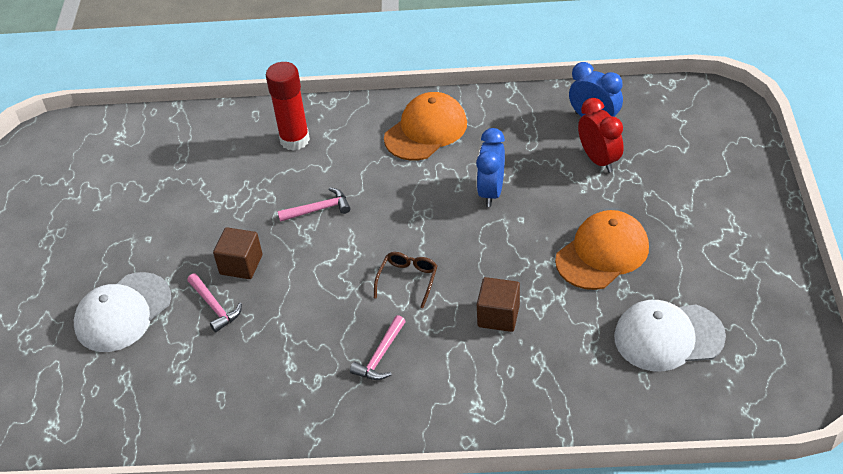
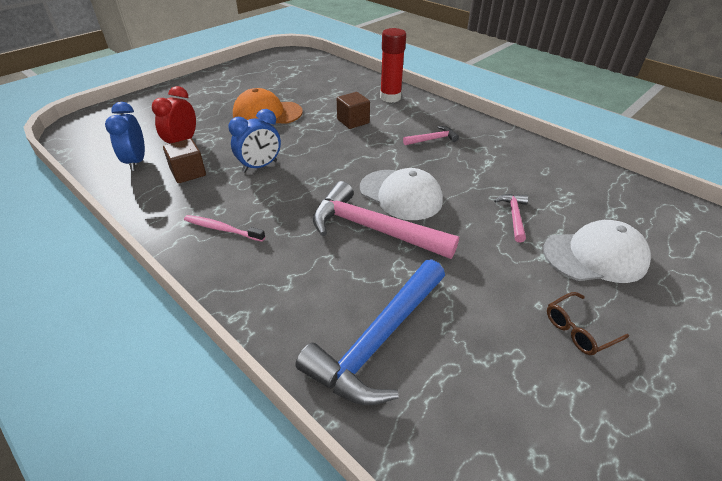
camera: 140 degrees left, 5 degrees down
(234, 148) = (378, 340): none -> blue hammer
(241, 264) = (470, 230): brown cube -> brown cube (188, 173)
(294, 140) = (318, 302): red glue stick -> red glue stick (390, 97)
(318, 209) = (373, 229): pink hammer -> pink hammer, size x2.09
(408, 280) = (373, 158): brown glasses -> brown glasses (578, 330)
(426, 130) = (222, 229): orange cap -> pink toothbrush
(668, 337) = (300, 82): white cap -> white cap (401, 195)

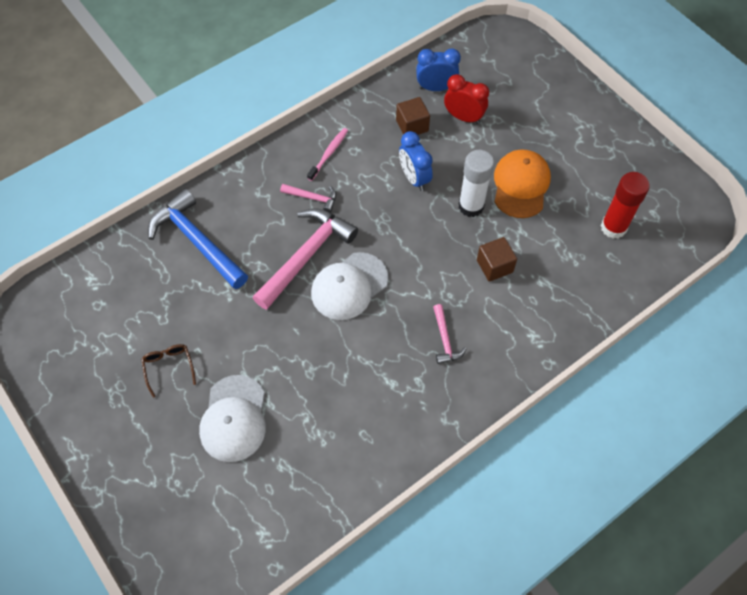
camera: 100 degrees right, 20 degrees up
(292, 134) = (471, 206): none -> white glue stick
(390, 97) = (554, 316): red glue stick -> red glue stick (613, 227)
(514, 216) = (299, 373): pink hammer -> pink hammer (312, 198)

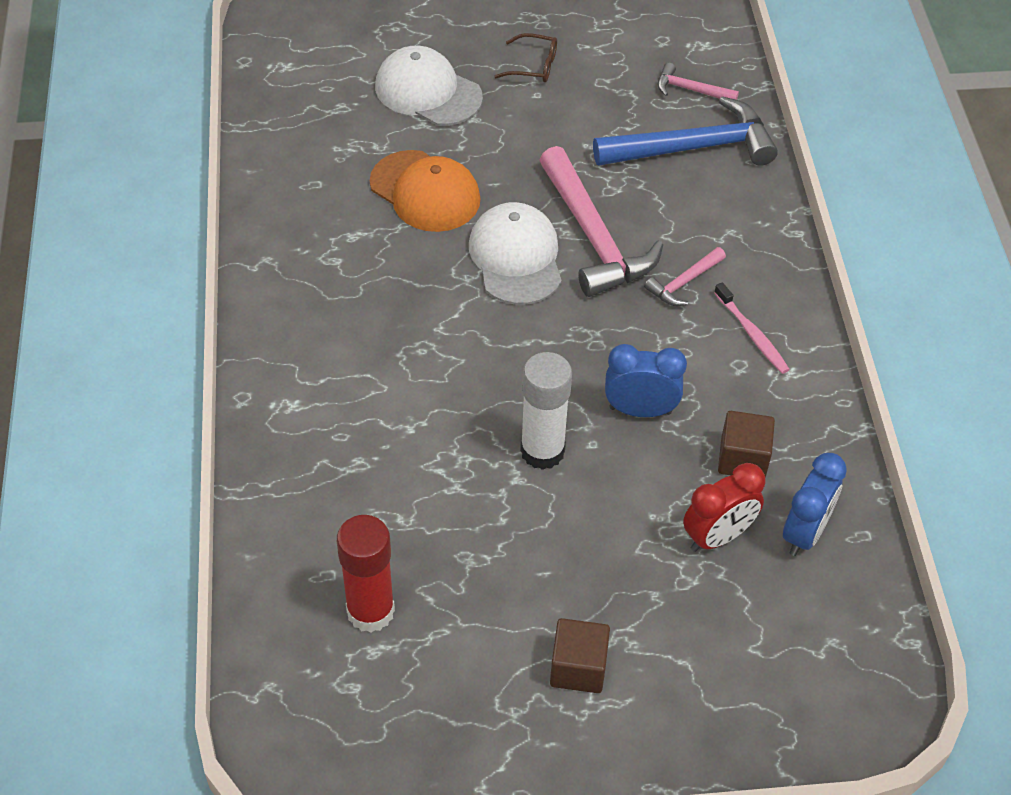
camera: 120 degrees right, 10 degrees down
(445, 339) = (365, 313): pink hammer -> pink hammer (690, 90)
(494, 266) = (424, 423): brown cube -> brown cube (578, 668)
(521, 185) = (534, 536): orange cap -> orange cap (425, 192)

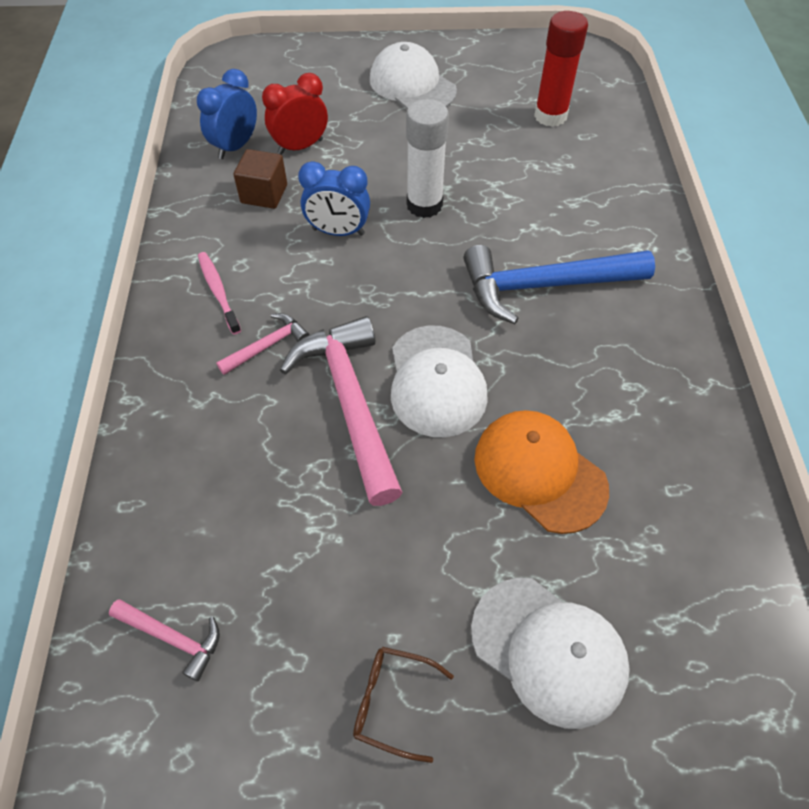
camera: 175 degrees left, 5 degrees up
(578, 668) = (412, 85): brown cube -> white cap
(693, 147) = (202, 528): blue hammer -> blue hammer (544, 286)

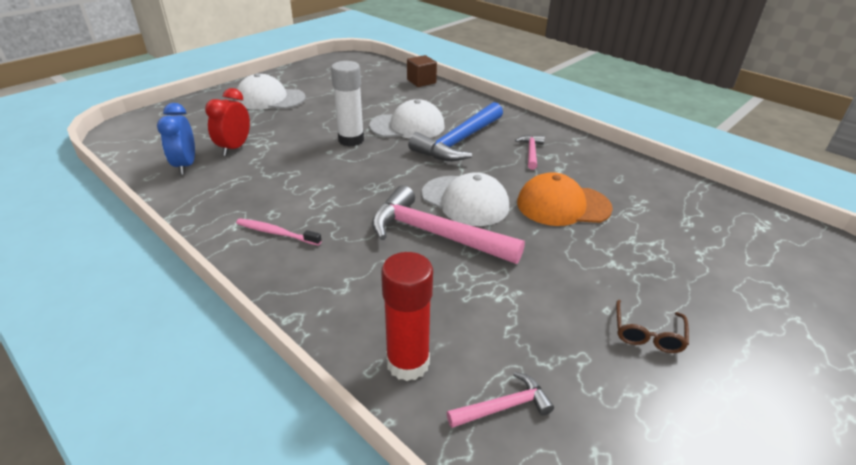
camera: 45 degrees left, 20 degrees down
(264, 194) = (240, 177): brown cube -> brown cube (421, 81)
(267, 346) = (348, 239): pink hammer -> pink hammer (531, 152)
(338, 232) = (316, 171): blue clock -> none
(392, 702) = (647, 334): brown glasses -> brown glasses turned 45 degrees counterclockwise
(549, 650) = (668, 263): white cap -> white cap (407, 126)
(550, 116) = (366, 84): red glue stick -> red glue stick (408, 363)

